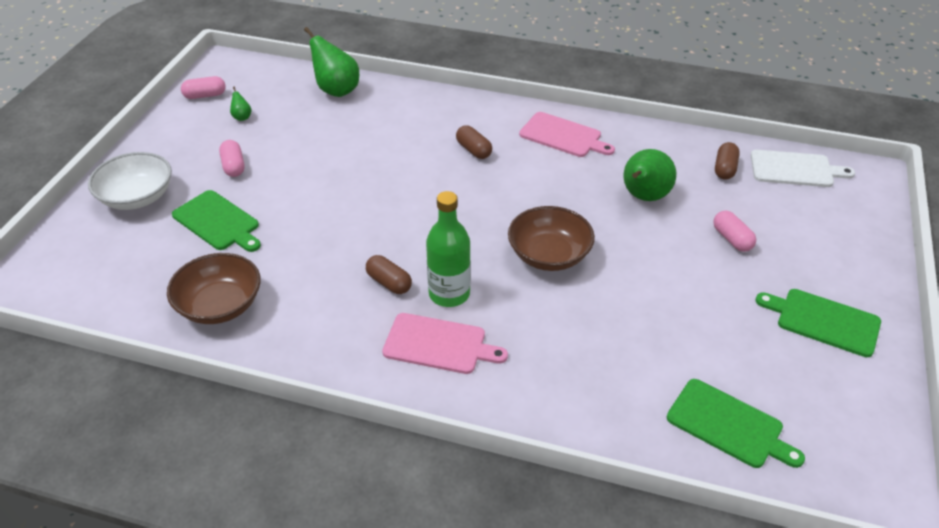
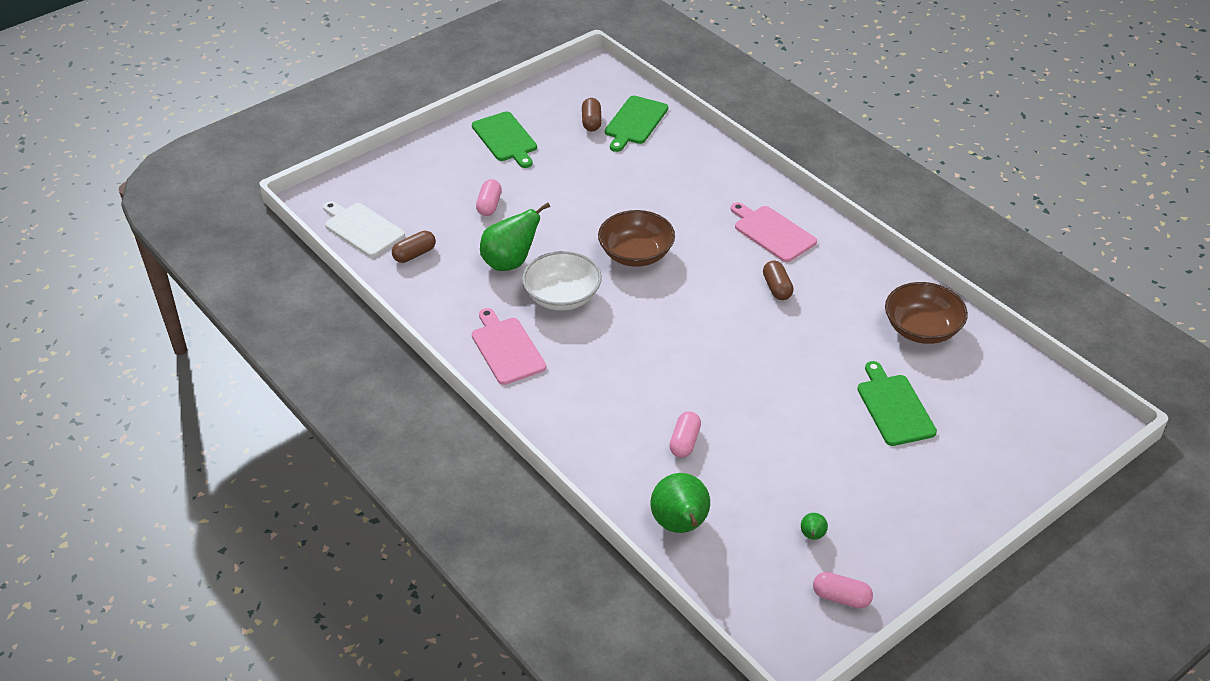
camera: 145 degrees left, 0 degrees up
(137, 197) = (965, 474): white bowl -> white bowl (562, 297)
(233, 166) = (852, 467): pink capsule -> pink capsule (685, 442)
(449, 294) = (737, 260): green bottle -> none
(473, 150) = (604, 373): brown capsule -> brown capsule (591, 122)
(729, 425) = (635, 122): green cutting board -> green cutting board turned 135 degrees counterclockwise

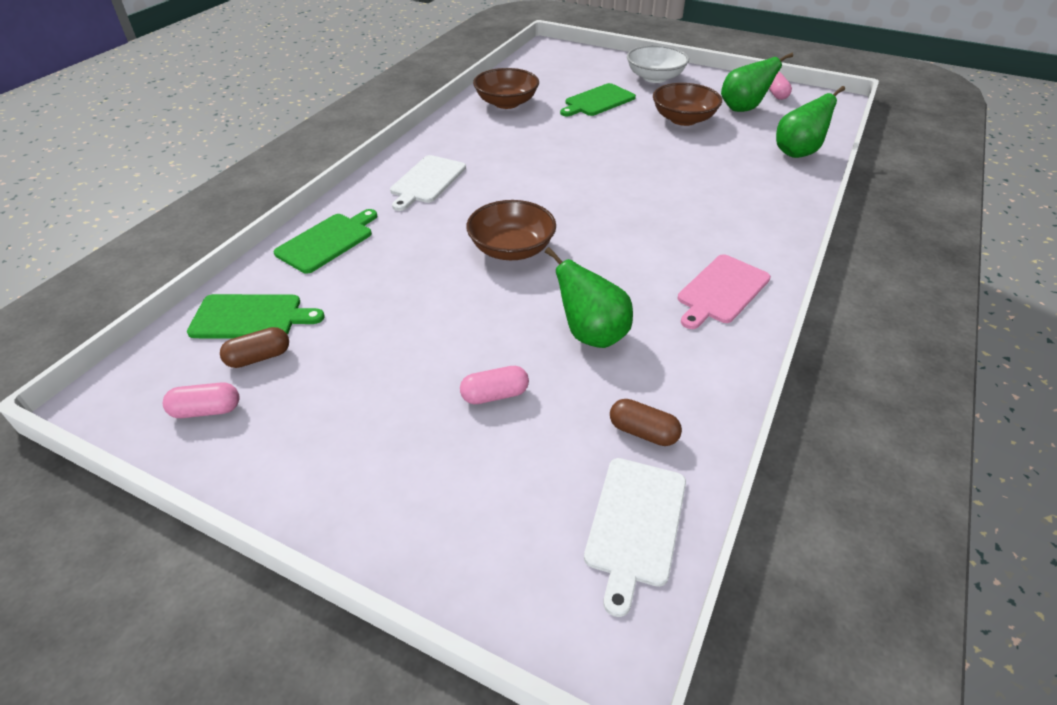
camera: 115 degrees left, 0 degrees up
(505, 139) = (327, 437): green cutting board -> green cutting board (327, 241)
(562, 297) = (614, 278): white bowl -> white bowl (655, 78)
(685, 442) = (721, 168): pink capsule -> pink capsule (206, 410)
(772, 232) = (427, 181): pink cutting board -> white cutting board
(777, 288) = (505, 165): brown capsule -> none
(810, 464) = (683, 119): none -> brown bowl
(812, 536) = (743, 109): green pear -> green pear, size x2.23

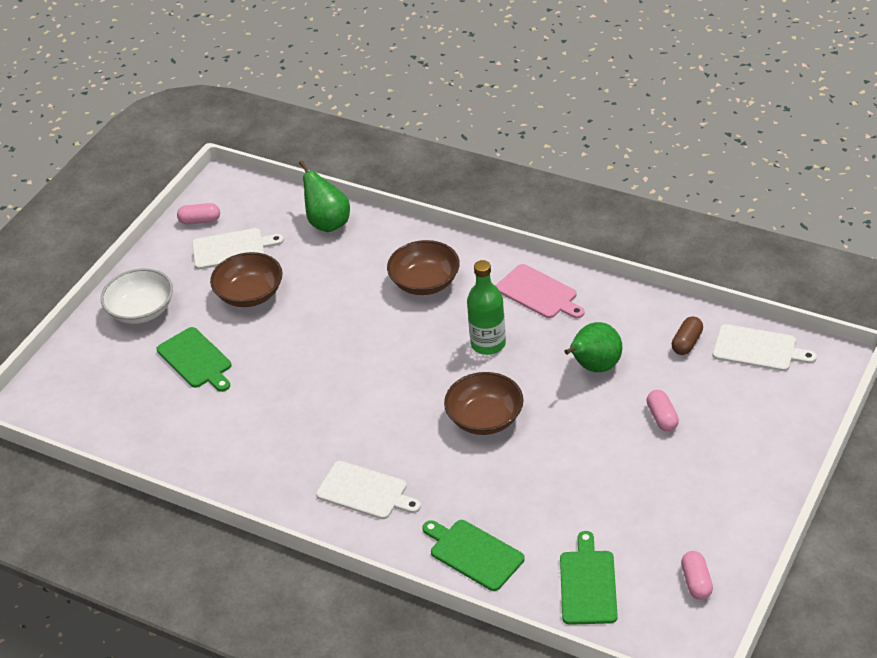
camera: 85 degrees left, 0 degrees up
(259, 357) = (637, 565): brown capsule -> none
(506, 103) = (188, 439): brown bowl -> brown bowl (425, 282)
(627, 252) = (488, 344): none -> green bottle
(743, 109) = (232, 248): green pear -> white cutting board

